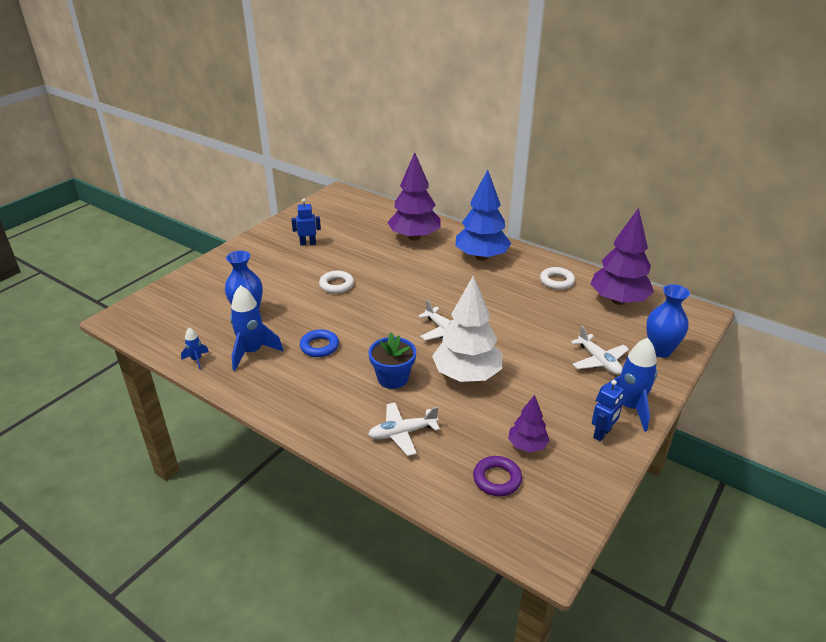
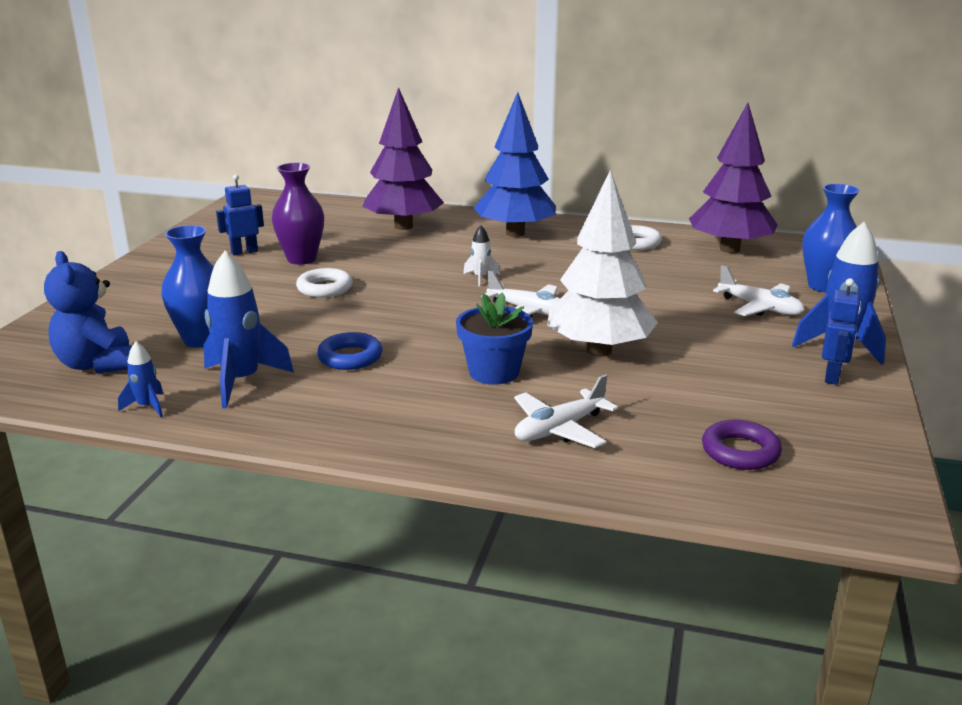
camera: 20 degrees left, 10 degrees down
(187, 321) = (97, 364): none -> blue teddy bear
(337, 256) = (301, 259): none -> purple vase
(434, 294) = (480, 278): none -> white rocket
(527, 445) = (747, 407): purple tree -> none

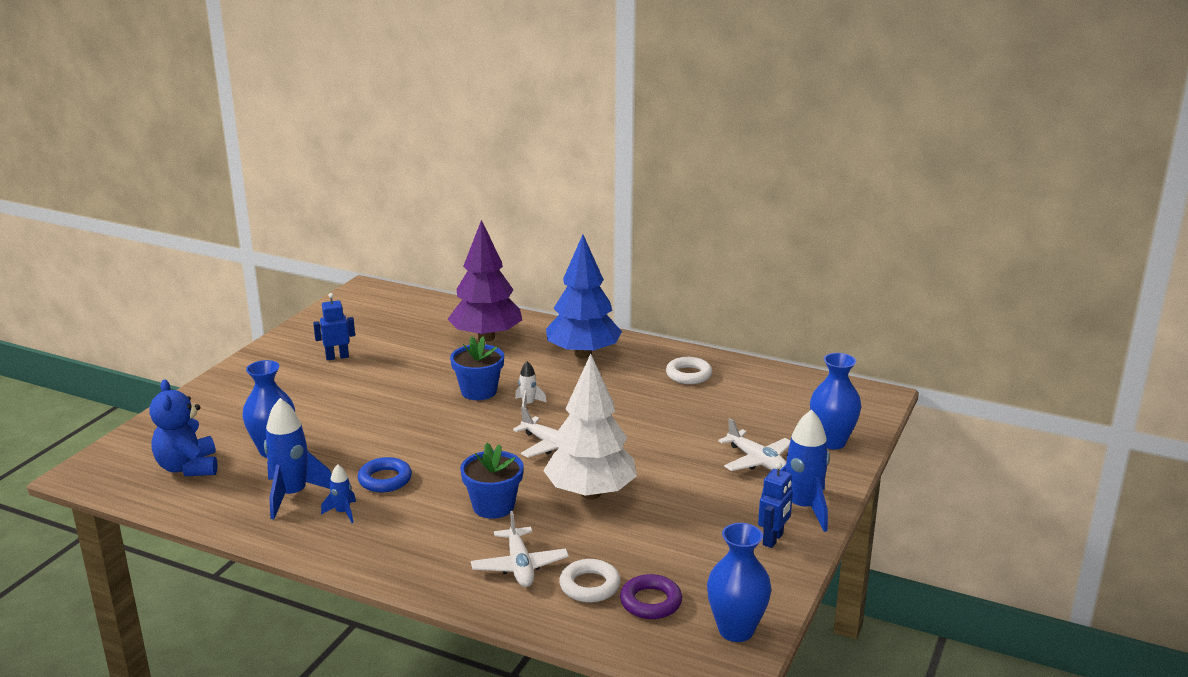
camera: 10 degrees right, 0 degrees up
(147, 407) = (216, 512): blue rocket -> blue rocket (343, 512)
(301, 259) = (383, 369): purple vase -> none
(325, 288) = (390, 404): white ring -> white ring (589, 586)
(419, 270) = (479, 391): none -> blue flower pot
(559, 429) = (519, 566): white plane -> white plane turned 75 degrees counterclockwise
(729, 249) = (771, 390): purple tree -> none
(861, 471) = (736, 630): none -> blue vase

